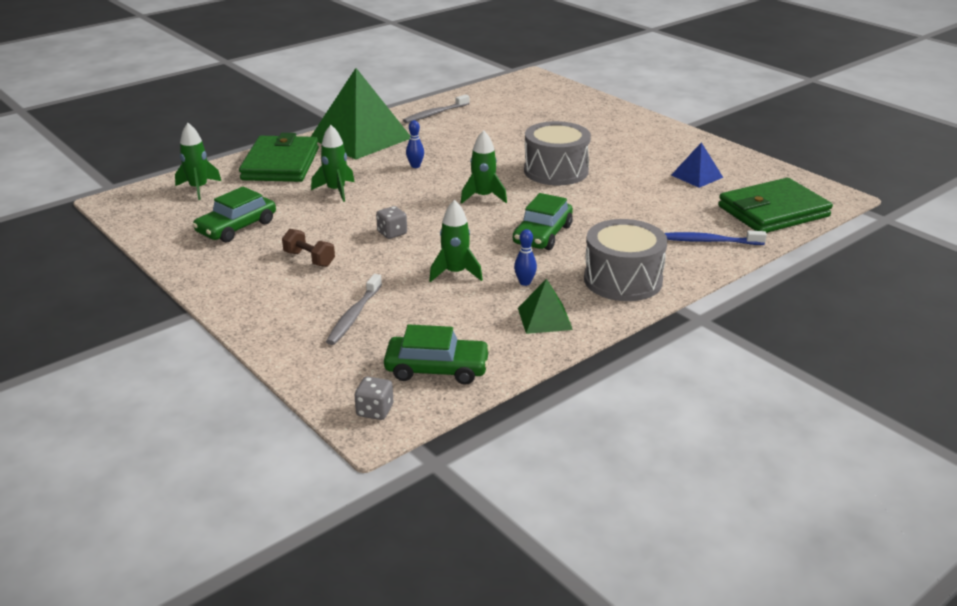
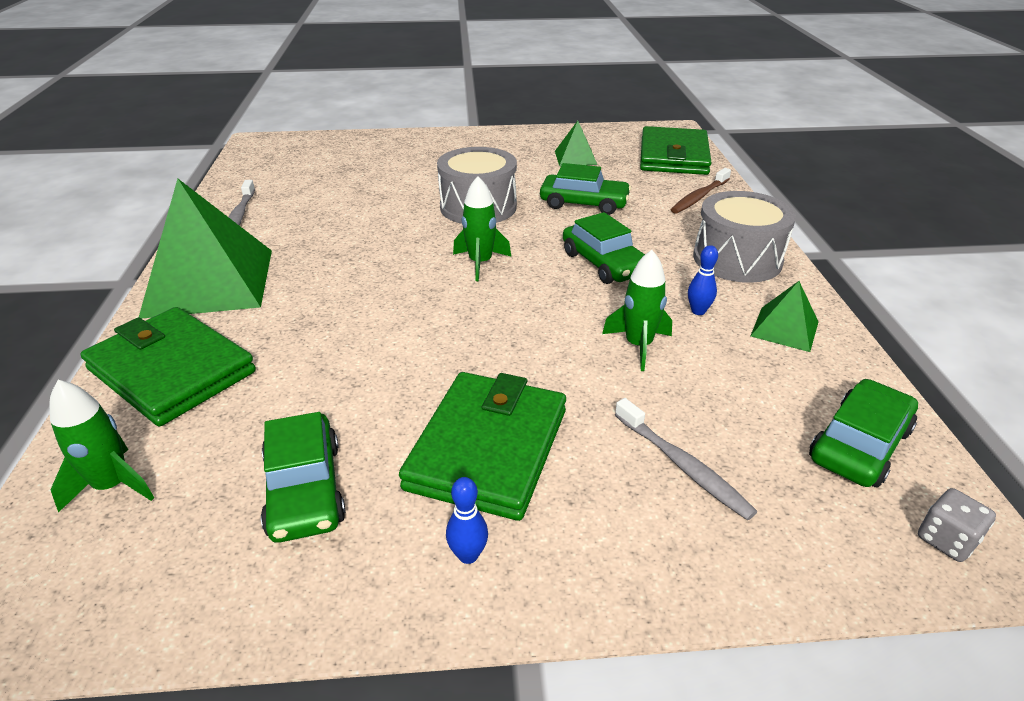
camera: 55 degrees left, 5 degrees up
(309, 259) = (488, 449): brown dumbbell -> green wallet
(336, 191) = (323, 353): green rocket -> none
(392, 233) = (493, 353): grey dice -> none
(415, 166) = (345, 274): blue bowling pin -> blue bowling pin (468, 555)
(621, 202) = (584, 203): none -> green car
(697, 176) = (575, 157): blue pyramid -> green pyramid
(709, 241) = (699, 197): blue toothbrush -> brown toothbrush

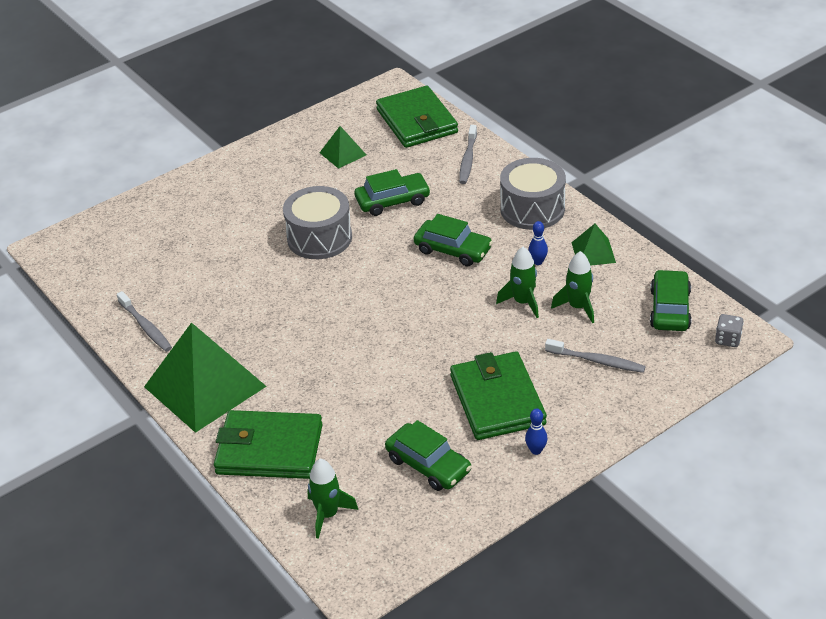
camera: 30 degrees left, 5 degrees up
(480, 263) = (373, 286): green rocket -> green rocket (578, 307)
(699, 197) = (468, 159): brown toothbrush -> grey toothbrush

